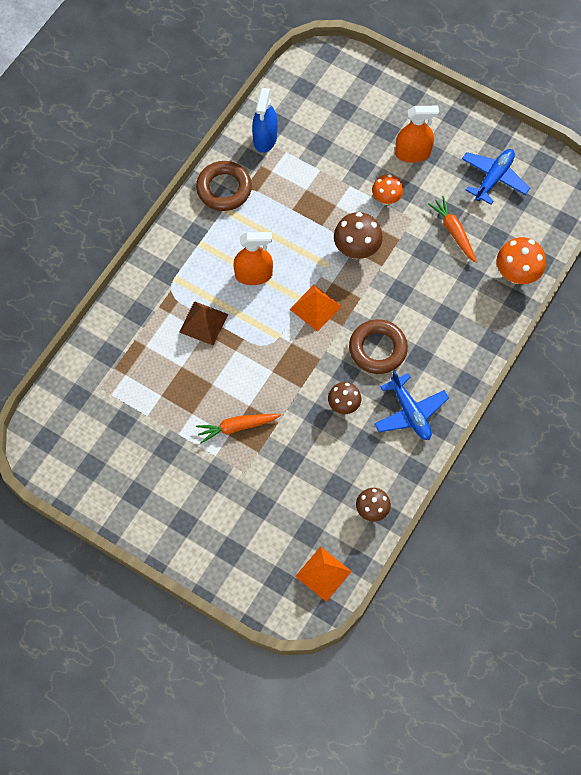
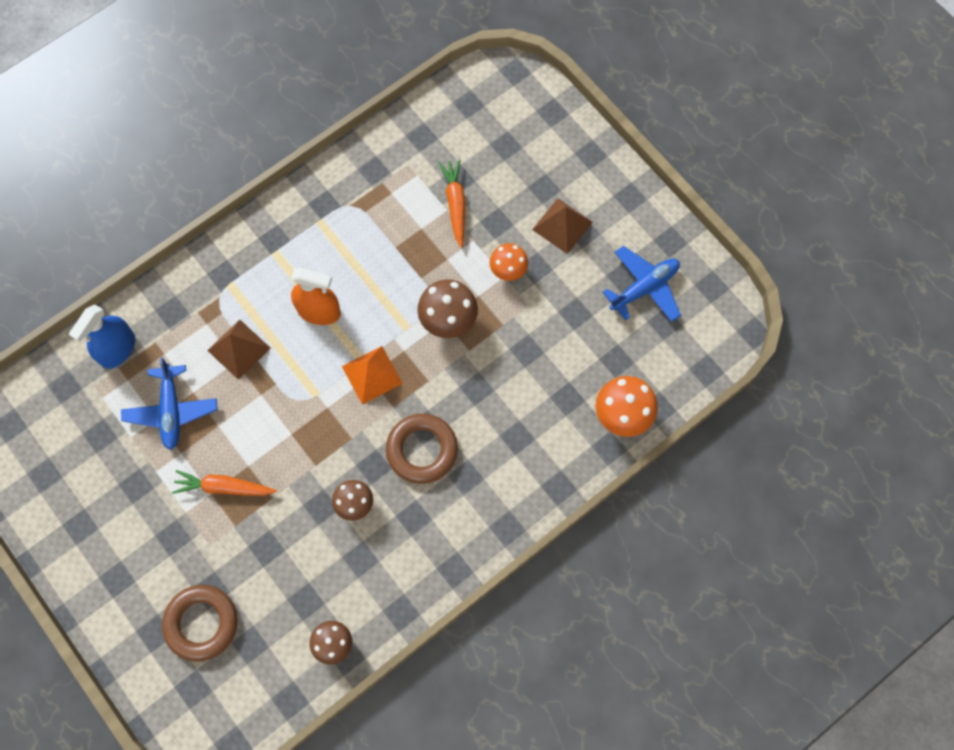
camera: 20 degrees right, 5 degrees up
(224, 189) = (329, 197): brown ring -> brown ring (201, 623)
(265, 138) = (400, 151): blue spray bottle -> blue spray bottle (117, 349)
(323, 574) = (246, 700): orange pyramid -> none
(410, 412) = (427, 541): blue plane -> blue plane (171, 411)
(413, 153) = (562, 225): orange spray bottle -> brown pyramid
(453, 232) = (570, 338): orange carrot -> orange carrot (455, 204)

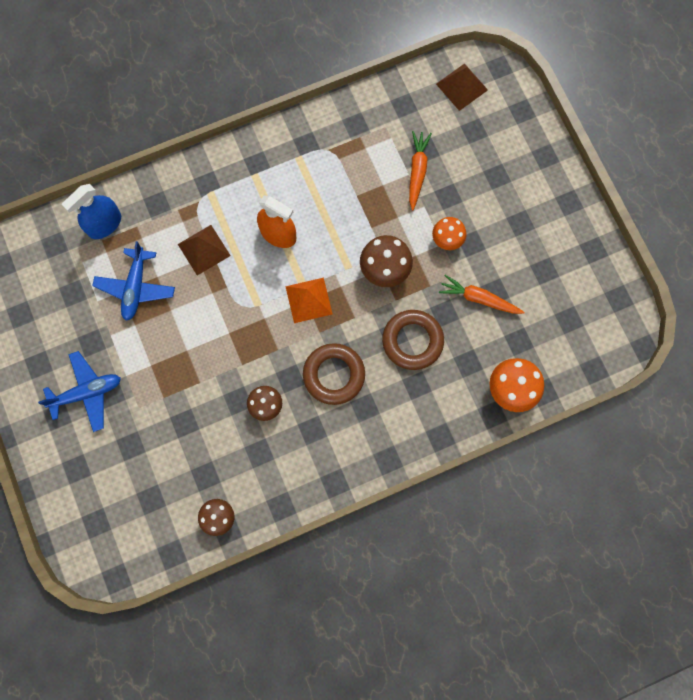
camera: 15 degrees right, 5 degrees up
(201, 623) = (116, 471): brown ring -> brown ring (412, 341)
(224, 487) = (162, 363): orange carrot -> orange carrot (479, 298)
(562, 225) = (504, 212): brown pyramid -> brown pyramid (461, 86)
(644, 288) = (560, 284): blue plane -> blue plane (87, 393)

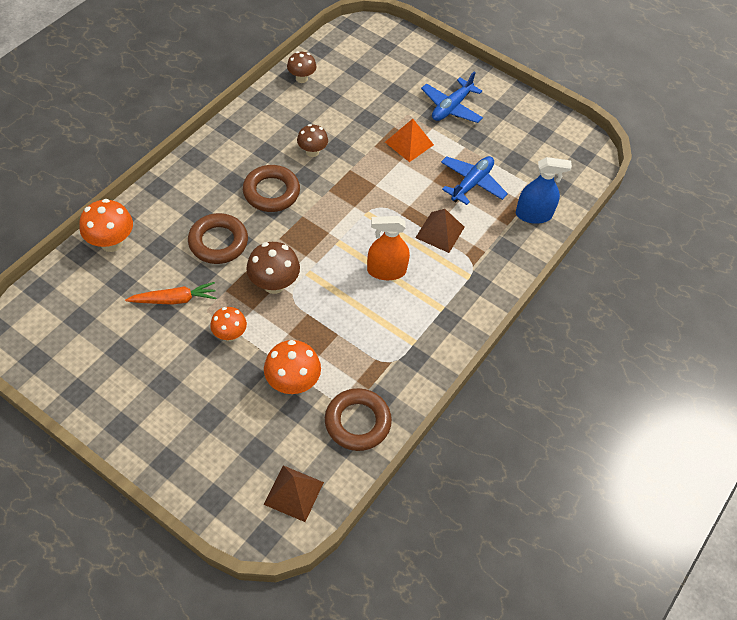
camera: 145 degrees right, 20 degrees down
(104, 224) = (533, 215): blue spray bottle -> blue spray bottle turned 75 degrees clockwise
(135, 287) = (472, 183): blue plane -> blue plane turned 60 degrees clockwise
(308, 300) = (326, 234): orange pyramid -> orange pyramid (409, 143)
(384, 114) = (357, 422): none -> brown ring
(417, 171) = (292, 383): orange carrot -> orange mushroom

